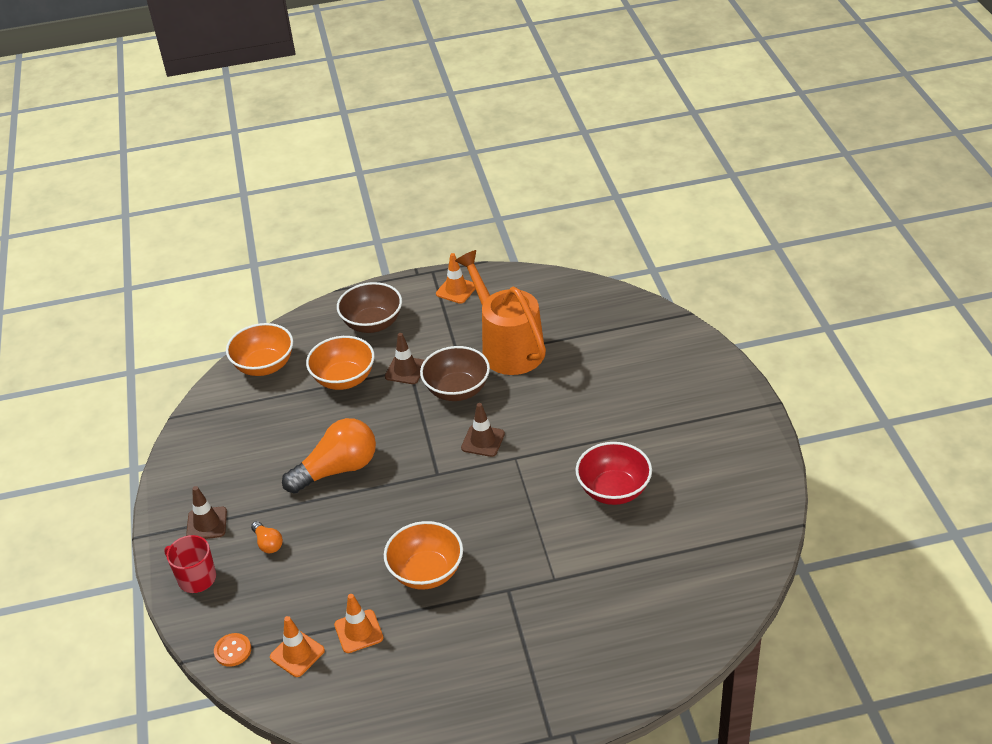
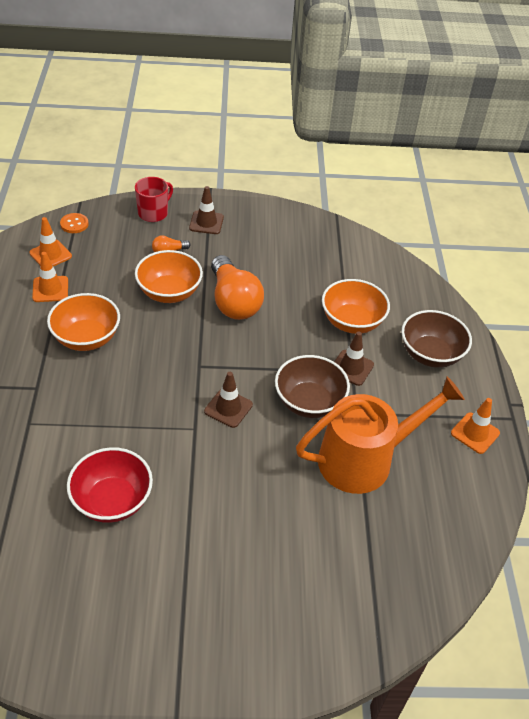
camera: 95 degrees right, 5 degrees up
(264, 366) = (386, 273): orange bowl -> orange bowl (169, 292)

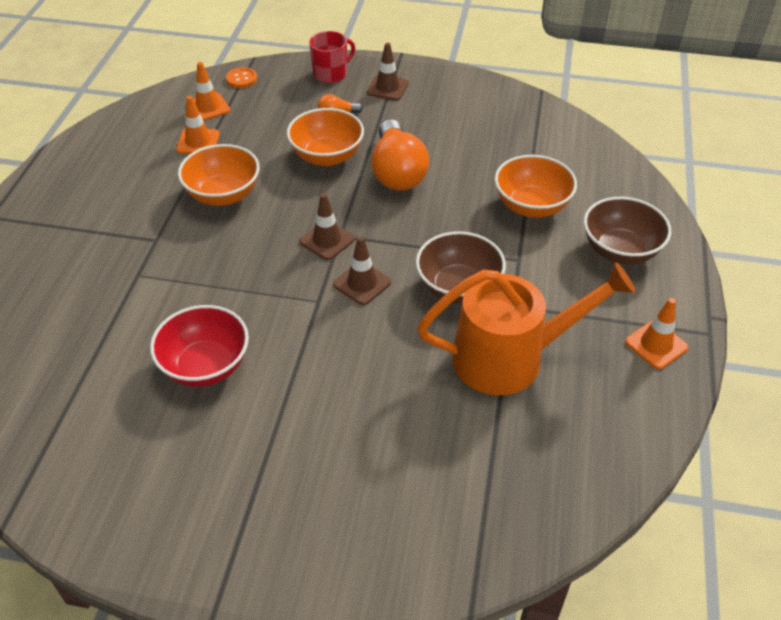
camera: 15 degrees right, 0 degrees up
(351, 368) = (519, 255): brown traffic cone -> brown traffic cone (327, 240)

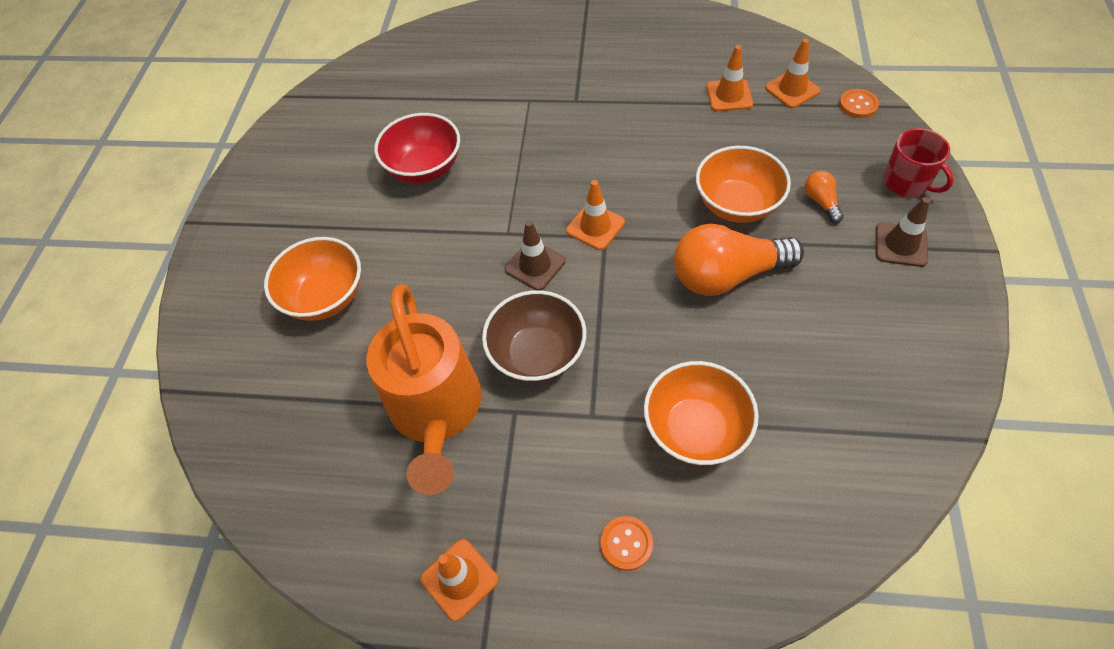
camera: 90 degrees right, 10 degrees up
(223, 195) = (649, 132): orange bowl -> orange bowl (325, 297)
(327, 240) = (595, 226): brown traffic cone -> orange traffic cone
(620, 251) = (626, 543): brown bowl -> orange button

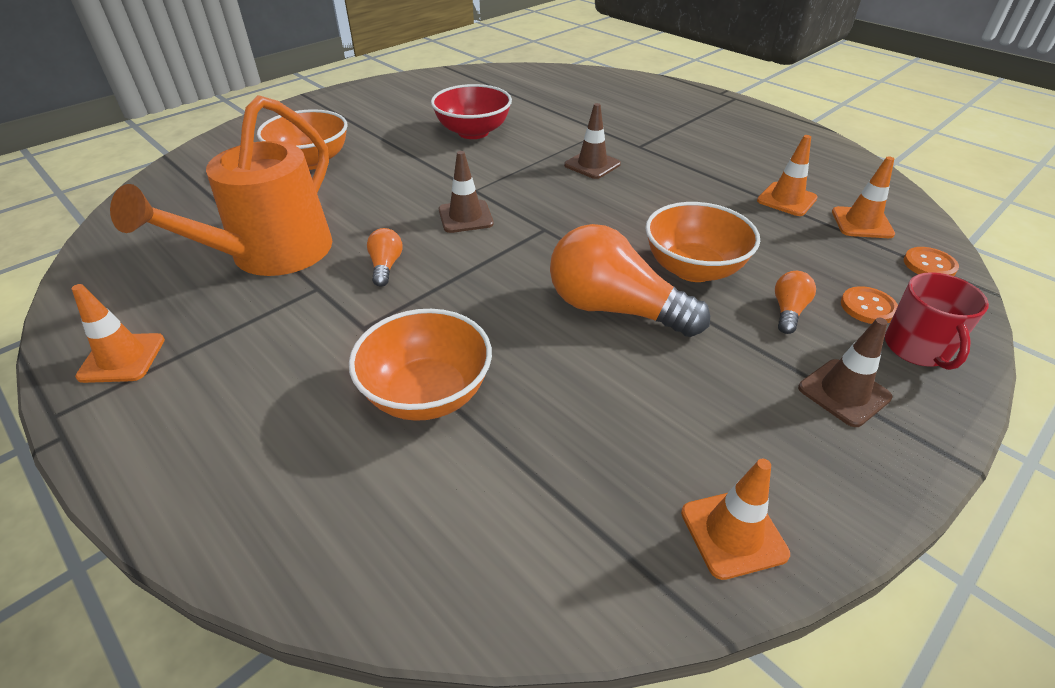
camera: 35 degrees right, 15 degrees down
(537, 354) = (386, 266): brown bowl -> orange light bulb
(564, 145) = (592, 165): none -> brown traffic cone
(595, 226) = (546, 219): orange traffic cone -> orange traffic cone (733, 533)
(626, 543) = (251, 429): orange button -> orange button (868, 307)

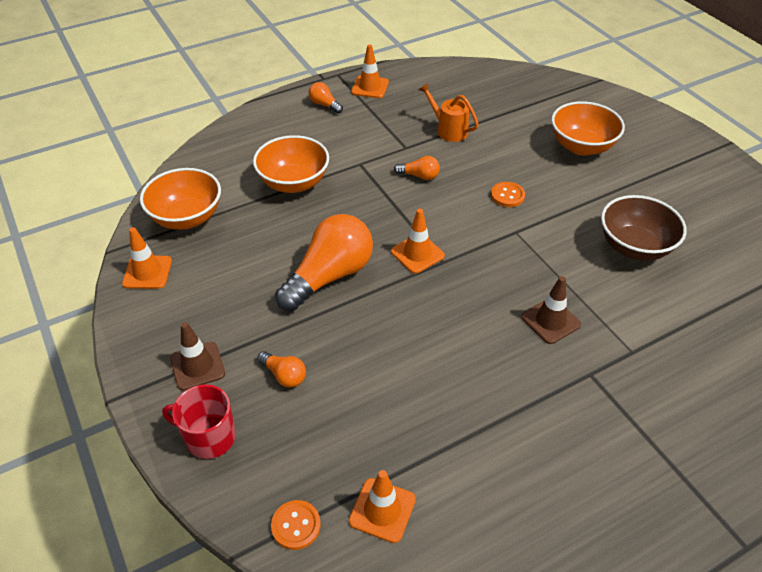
camera: 105 degrees right, 5 degrees up
(173, 410) = (324, 105): none -> orange light bulb
(272, 255) = (448, 130): orange watering can -> orange watering can, size x0.48
(465, 217) = (473, 220): brown traffic cone -> none
(473, 132) = (634, 247): red bowl -> brown bowl
(693, 269) = (357, 337): orange bowl -> orange bowl (187, 217)
(786, 199) = (445, 462): orange traffic cone -> orange traffic cone (417, 254)
(868, 307) = (265, 433): orange button -> orange button (507, 195)

